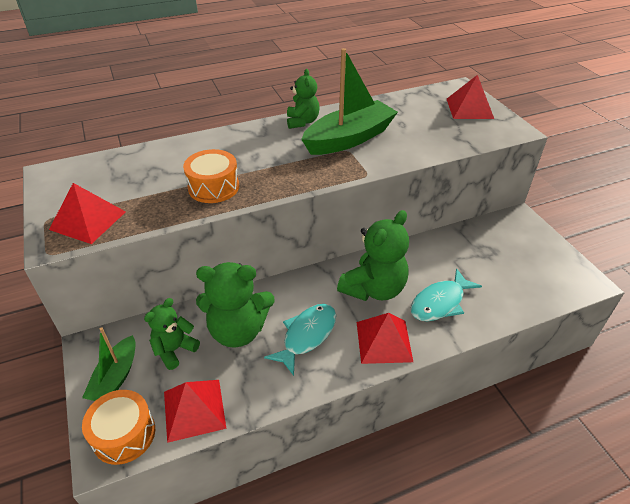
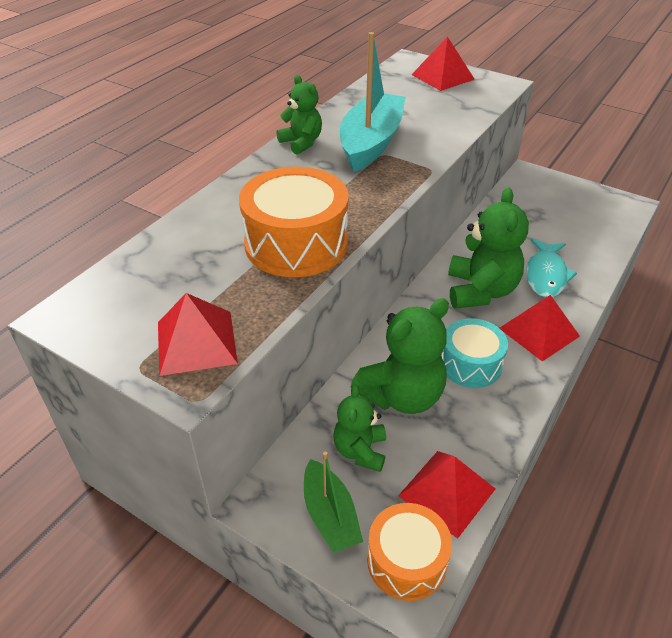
camera: 35 degrees left, 0 degrees up
(213, 187) = (296, 243): orange drum -> orange drum, size x1.56
(307, 336) = (470, 364): turquoise fish -> turquoise drum
(349, 139) = (371, 142): green boat -> turquoise boat

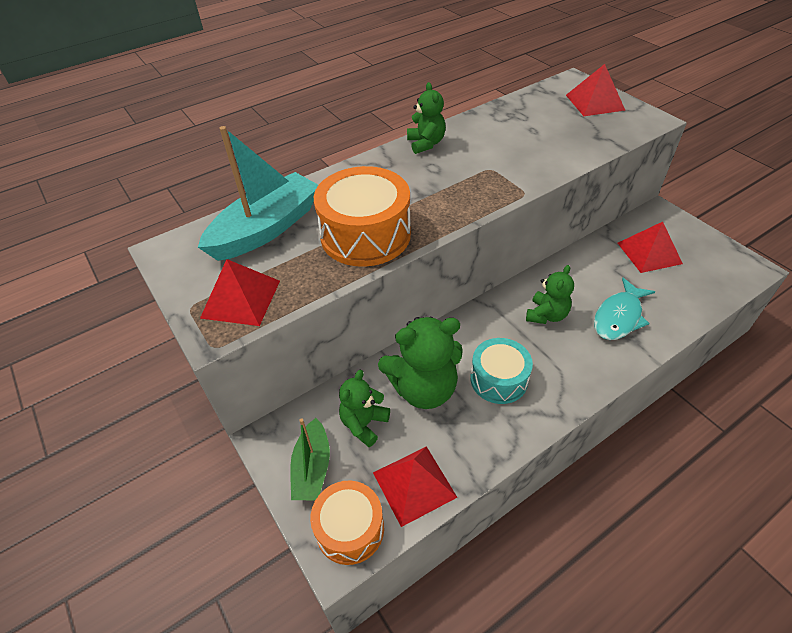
camera: 25 degrees right, 5 degrees up
(371, 142) = (486, 155): turquoise boat -> turquoise boat (266, 229)
(480, 291) = (546, 315): green teddy bear -> green teddy bear, size x0.60
(539, 332) = (580, 369): red pyramid -> red pyramid (649, 253)

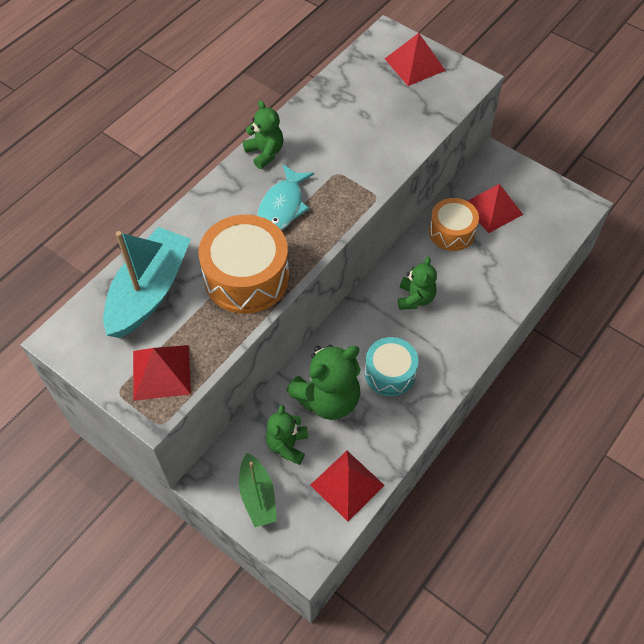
camera: 20 degrees left, 10 degrees up
(350, 529) = (308, 535): orange drum -> orange drum (451, 232)
(619, 317) = (478, 285): turquoise fish -> turquoise fish (282, 207)

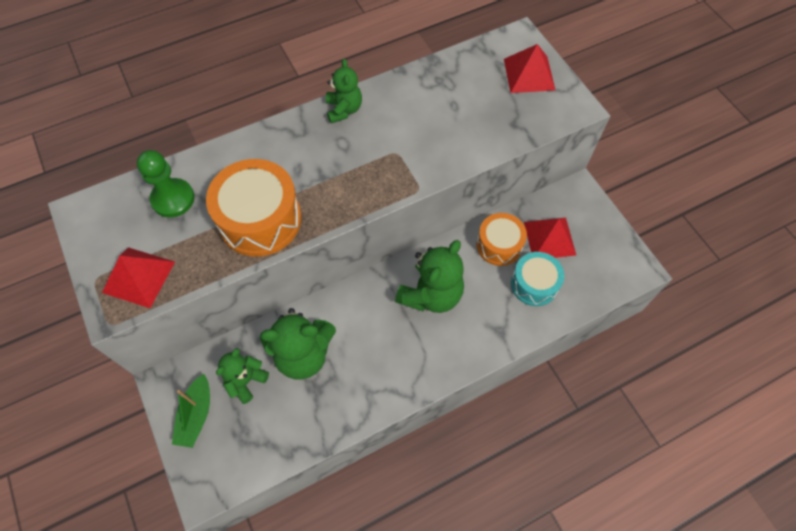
camera: 25 degrees right, 5 degrees up
(149, 291) = (173, 199): turquoise boat -> green pawn
(282, 207) = (329, 166): turquoise fish -> none
(347, 485) = (274, 441): red pyramid -> none
(390, 373) = (369, 354): turquoise drum -> turquoise drum (534, 284)
(415, 298) = (431, 294): green teddy bear -> green teddy bear, size x1.67

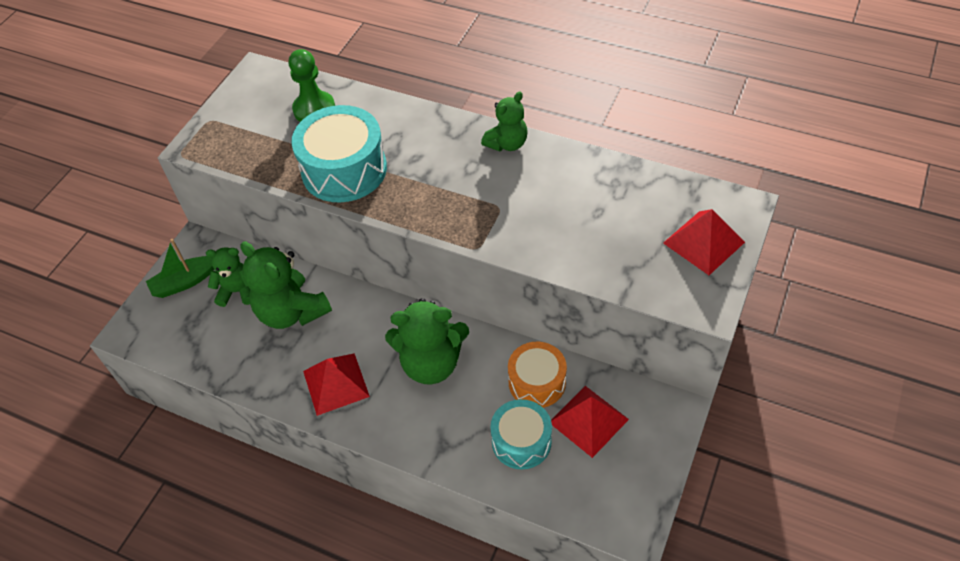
camera: 55 degrees right, 10 degrees down
(139, 277) = (231, 140): red pyramid -> red pyramid (336, 383)
(260, 219) = (344, 170): orange drum -> turquoise drum

